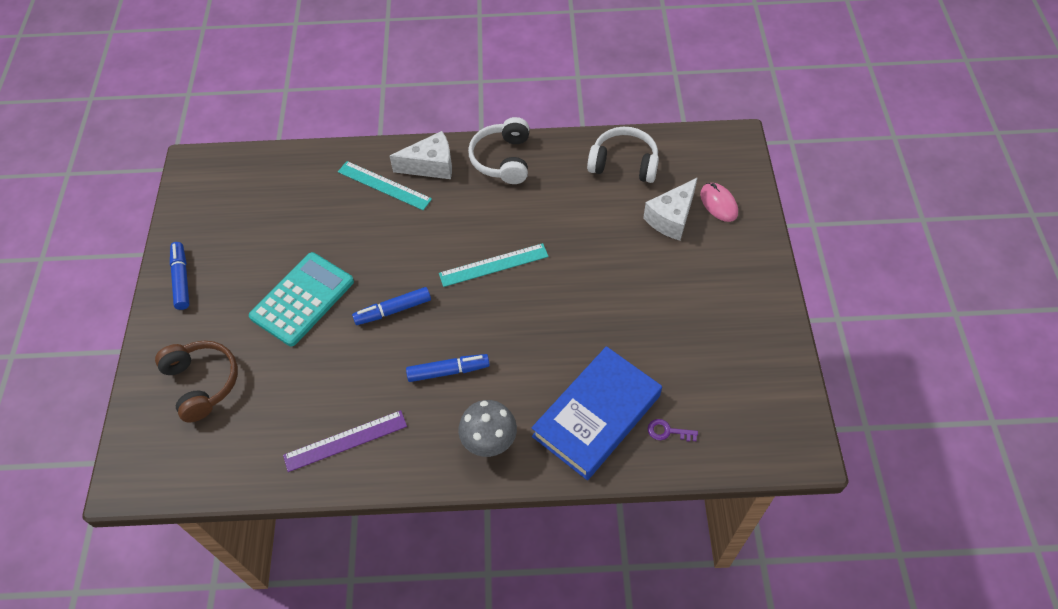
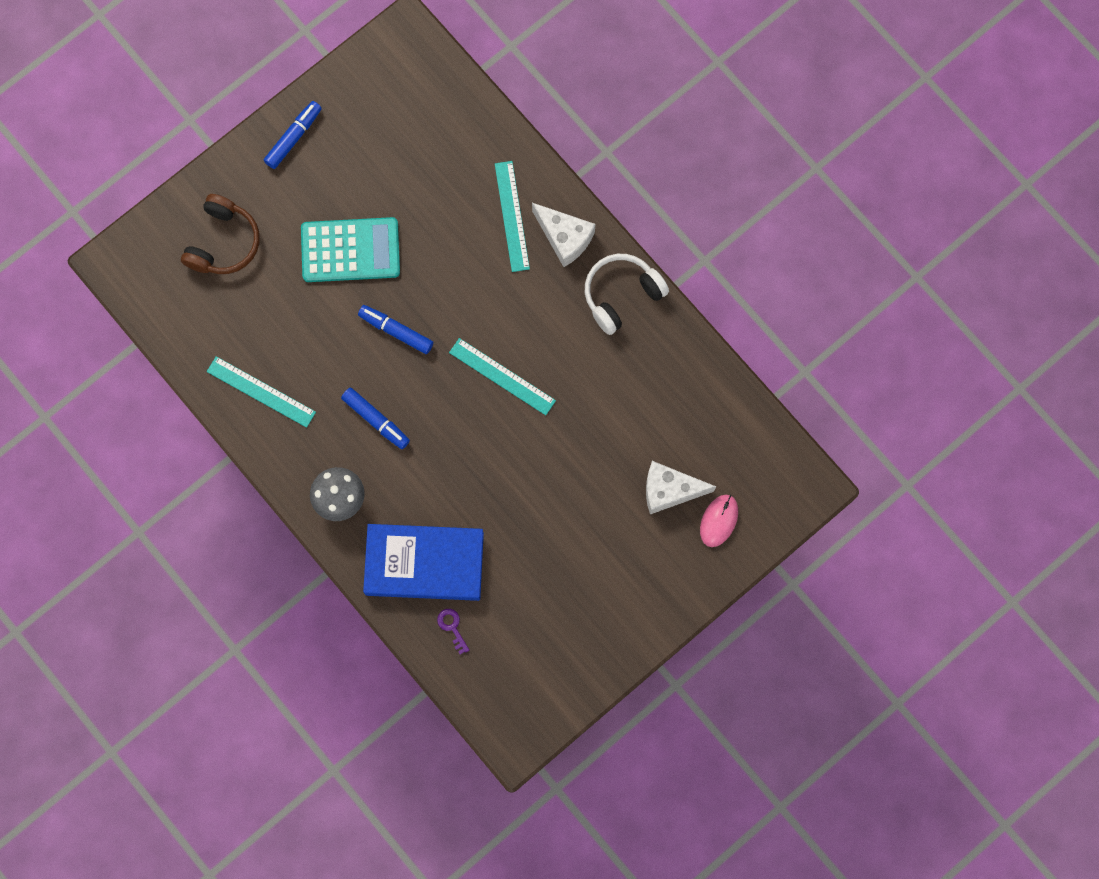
camera: 50 degrees right, 20 degrees up
(345, 441) = (261, 392): purple ruler -> turquoise ruler
(624, 163) = (701, 405): white headphones -> none

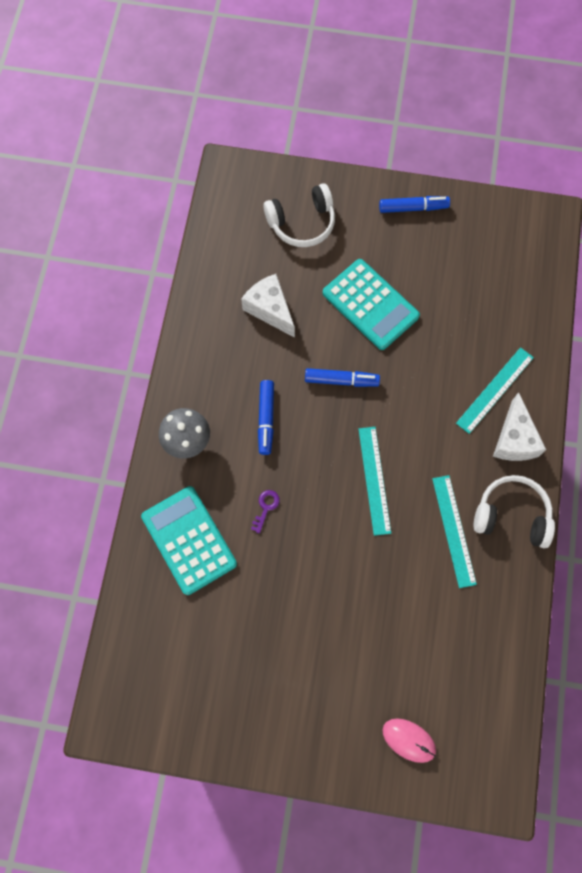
camera: 50 degrees right, 5 degrees down
(223, 242) = (302, 223): brown headphones -> white headphones
(261, 392) = (220, 328): turquoise ruler -> turquoise ruler (453, 530)
(396, 331) = (341, 380): blue marker -> blue marker turned 105 degrees clockwise
(424, 564) = (189, 540): blue book -> turquoise calculator
(452, 627) = (157, 600): purple key -> purple key (266, 507)
(669, 490) = (398, 679): white cheese -> white cheese (270, 309)
(719, 521) = (409, 740): pink mouse -> pink mouse turned 45 degrees clockwise

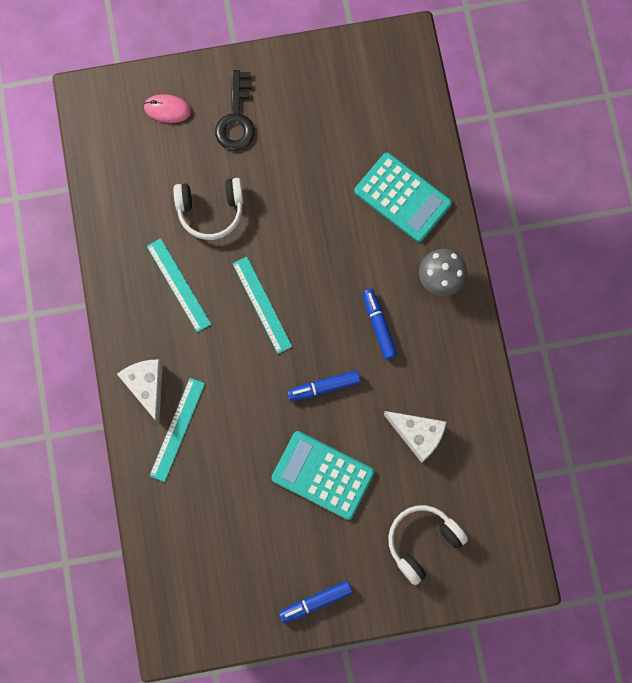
camera: 160 degrees right, 5 degrees up
(266, 507) = (348, 247): purple key -> none
(334, 698) = (236, 118): none -> black key
(511, 515) = (131, 316): white headphones -> white headphones (211, 210)

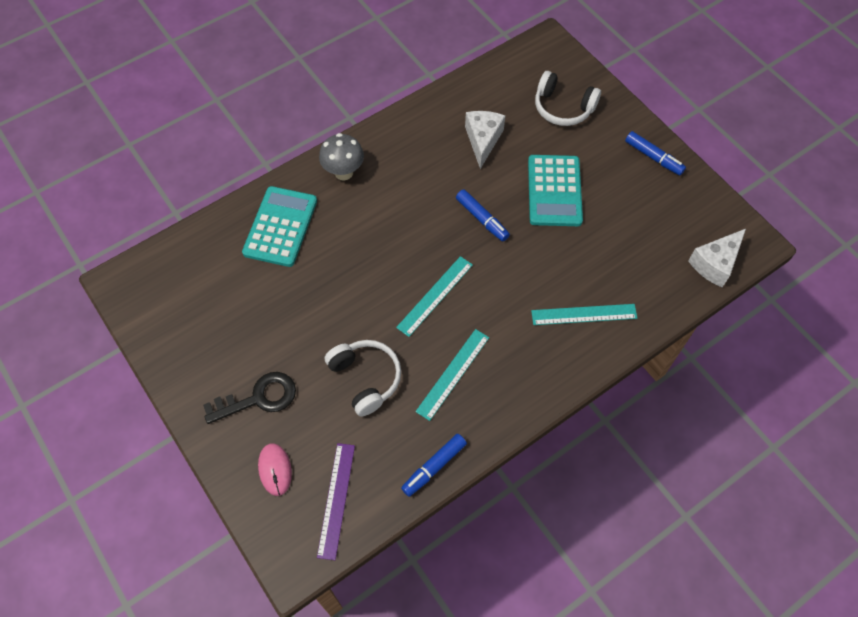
camera: 115 degrees left, 15 degrees down
(118, 146) = (336, 500): none -> purple ruler
(147, 387) = (562, 357): white cheese -> white cheese (715, 264)
(379, 325) = (406, 200): blue marker -> blue marker (434, 467)

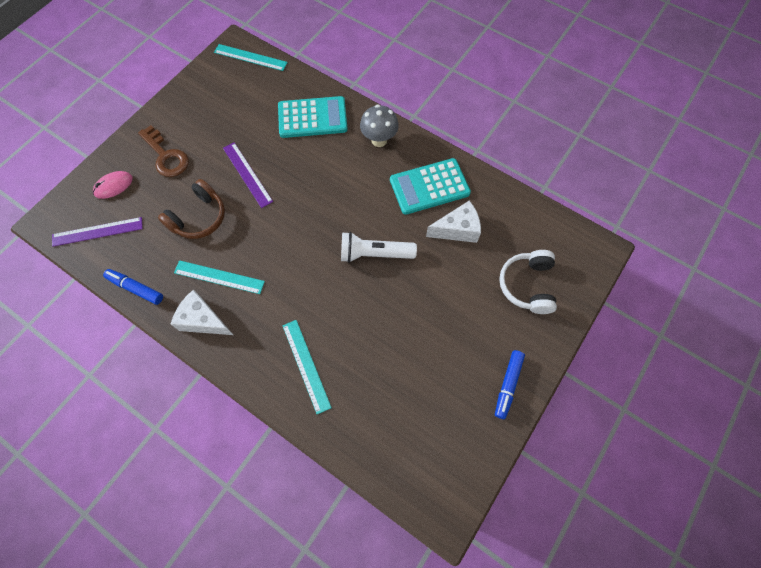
camera: 70 degrees right, 5 degrees up
(258, 398) = (166, 156): black key -> brown key
(328, 313) = (247, 174): none -> purple ruler
(365, 378) = (199, 217): white headphones -> brown headphones
(435, 295) = (286, 241): turquoise ruler -> turquoise ruler (250, 57)
(482, 219) = (374, 254): blue marker -> white flashlight
(554, 191) = (428, 304): turquoise calculator -> turquoise calculator (429, 187)
(715, 264) = (404, 477): white cheese -> white cheese (203, 320)

